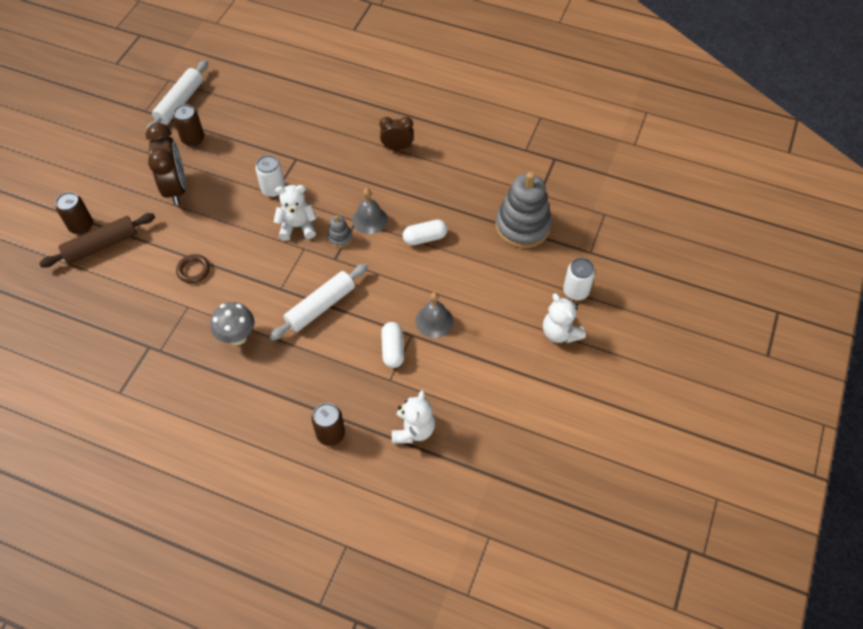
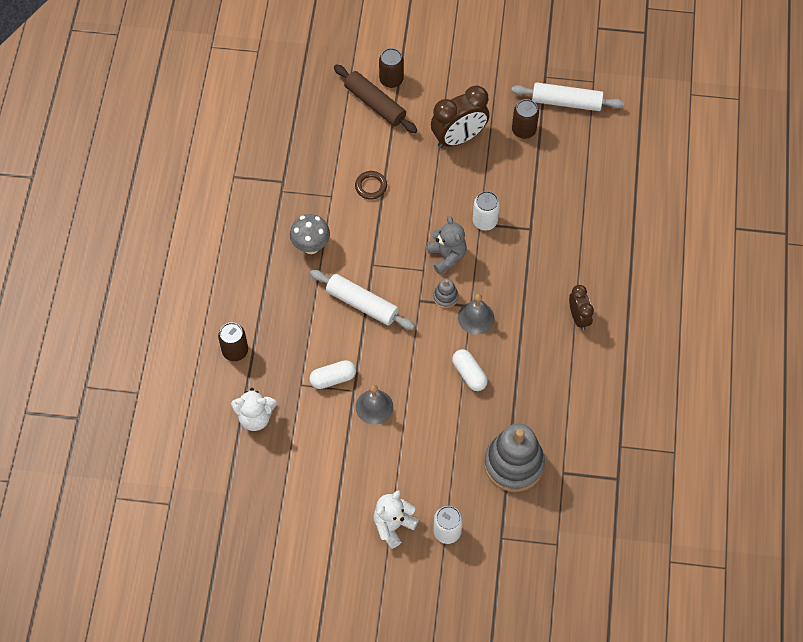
camera: 75 degrees right, 5 degrees up
(297, 227) = (447, 256): white teddy bear -> grey teddy bear

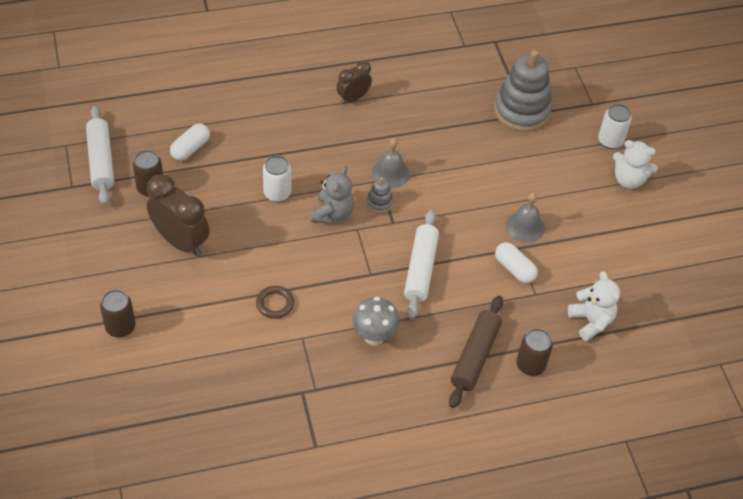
camera: 115 degrees left, 10 degrees down
(375, 104) = (160, 333): brown rolling pin -> brown rolling pin (475, 356)
(447, 256) = (332, 213): grey teddy bear -> grey teddy bear turned 150 degrees clockwise
(469, 374) = (452, 163): white capsule -> white capsule (190, 148)

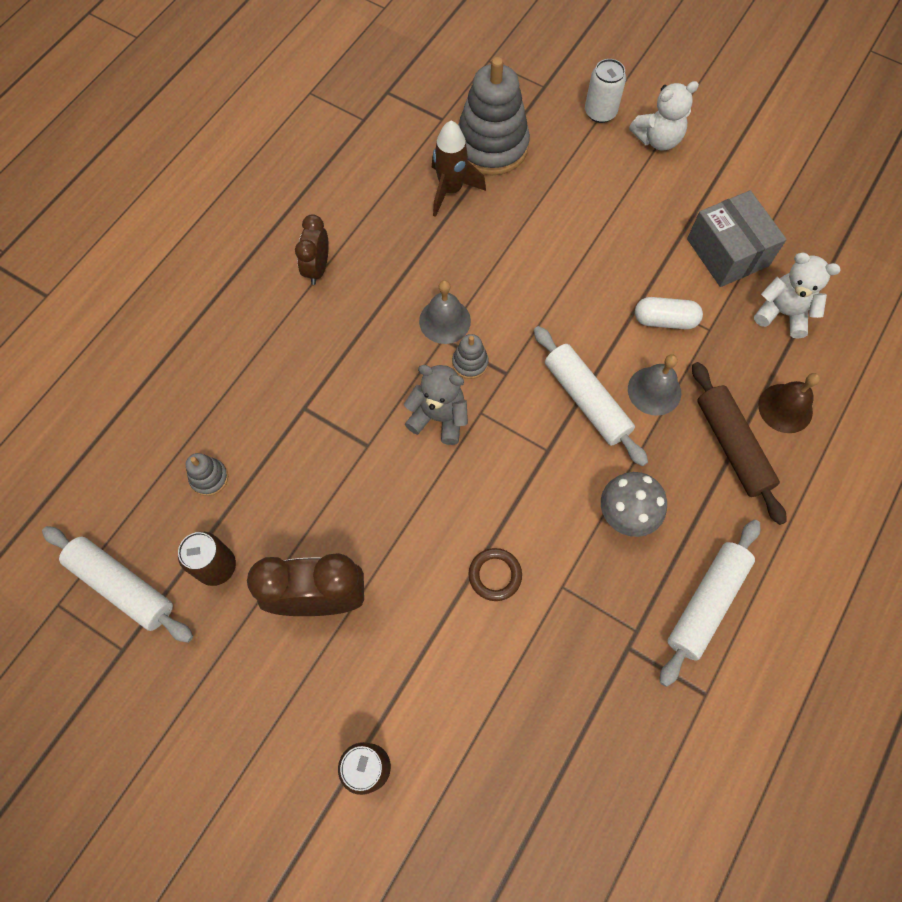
camera: 40 degrees left, 15 degrees up
(190, 148) = (209, 478): white capsule -> grey stacking toy
(277, 193) = (359, 446): white can -> none
(332, 213) = (439, 417): grey teddy bear -> grey teddy bear turned 45 degrees counterclockwise
(367, 410) = (706, 603): none -> white rolling pin
(471, 115) = (451, 190): none -> brown rocket
(525, 226) = (626, 267): grey bell -> grey bell (654, 391)
(530, 365) = (785, 408): brown can -> brown bell
(597, 266) = (727, 252): none -> grey box

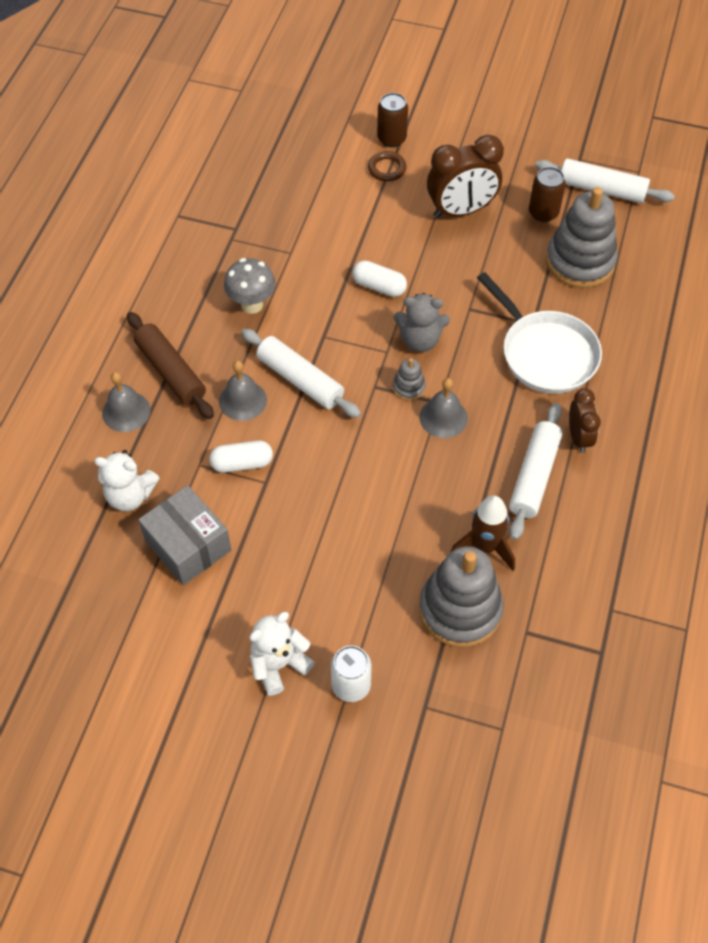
camera: 165 degrees right, 10 degrees down
(209, 478) = (580, 262): grey stacking toy -> grey stacking toy, size x2.27
(307, 367) = (545, 353): none -> white pan
(463, 503) = (379, 286): none -> white capsule
(495, 575) = (341, 249): brown ring -> brown ring (387, 169)
(706, 603) = (182, 264): white rolling pin -> white rolling pin (534, 476)
(785, 408) = (126, 411): brown bell -> grey bell

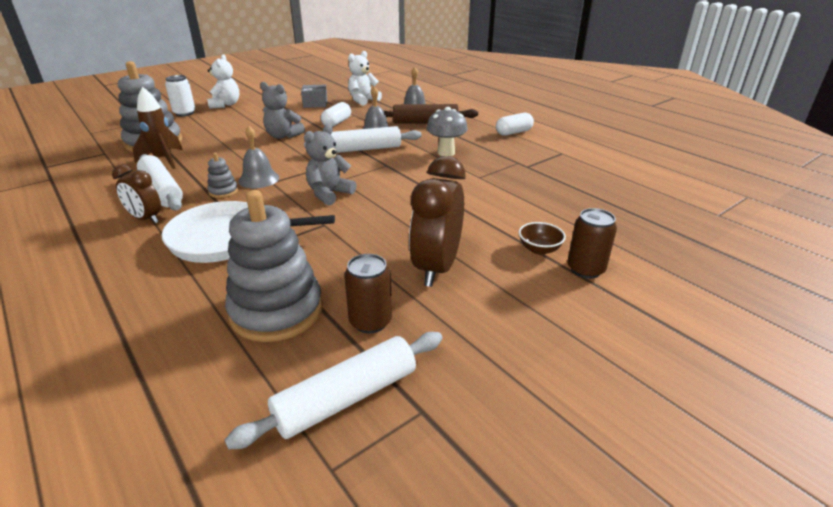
camera: 125 degrees right, 25 degrees down
(188, 545) = (315, 104): grey box -> grey box, size x0.62
(328, 487) = (283, 136): none -> grey teddy bear
(379, 286) = (401, 197): white capsule -> white capsule (513, 132)
(387, 169) = (539, 249): brown ring -> brown bowl
(408, 387) = (300, 176): grey stacking toy -> grey stacking toy (223, 191)

